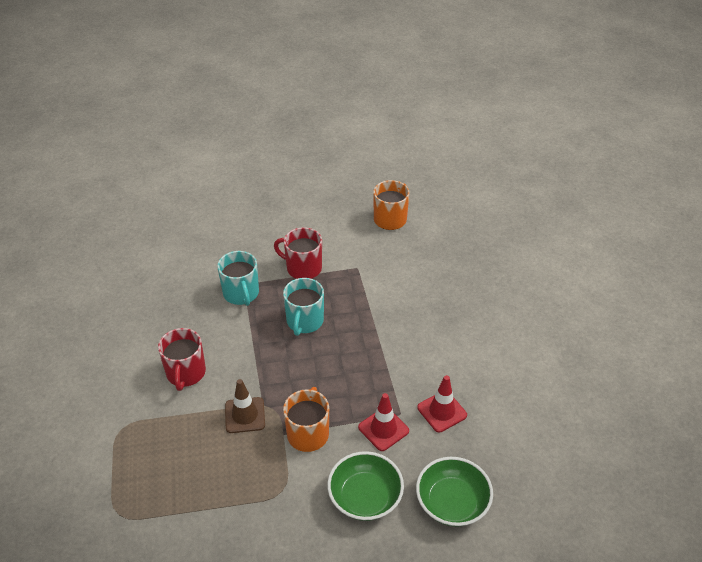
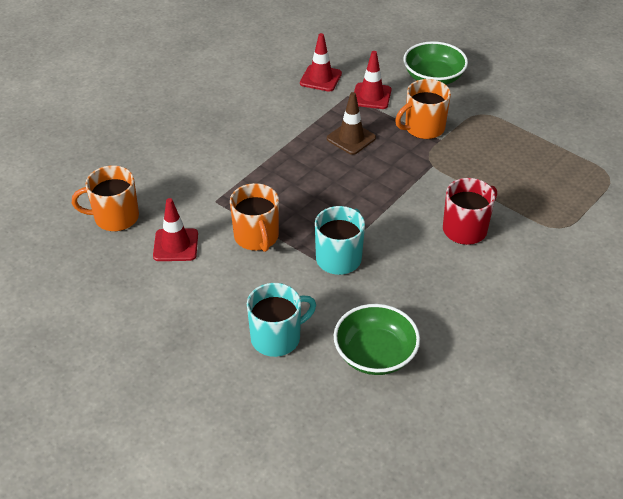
camera: 130 degrees left, 0 degrees up
(245, 415) = (454, 168): brown traffic cone -> brown traffic cone (351, 138)
(303, 268) = (257, 237): red mug -> orange mug
(304, 321) = (321, 194): turquoise mug -> turquoise mug (277, 337)
(337, 231) = (175, 245): none -> red traffic cone
(452, 502) = (387, 44): green bowl -> green bowl (375, 354)

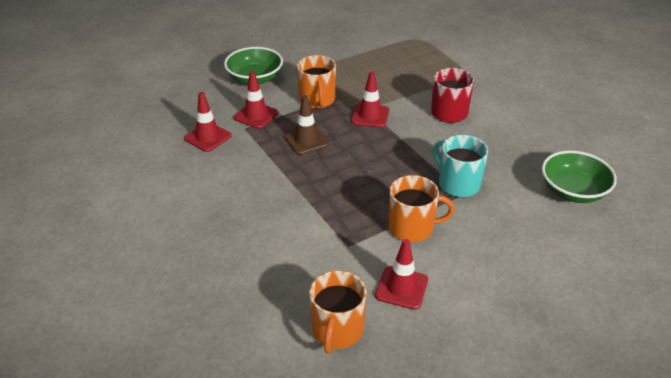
camera: 70 degrees left, 5 degrees down
(277, 337) = (544, 243): turquoise mug -> none
(419, 171) = (370, 116): none -> red traffic cone

